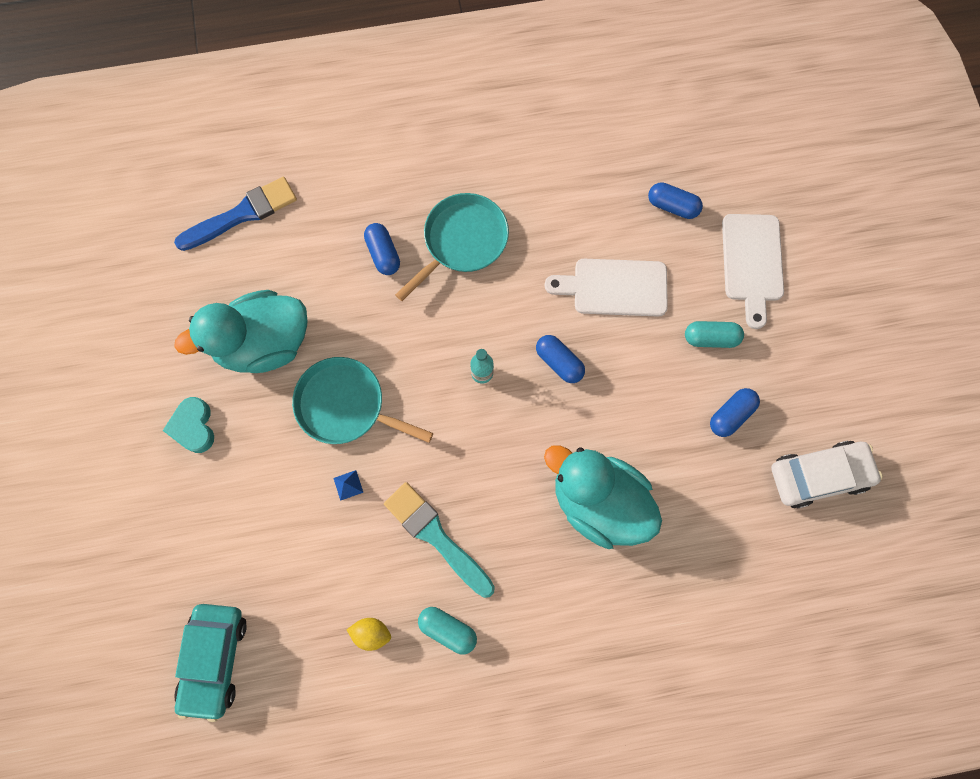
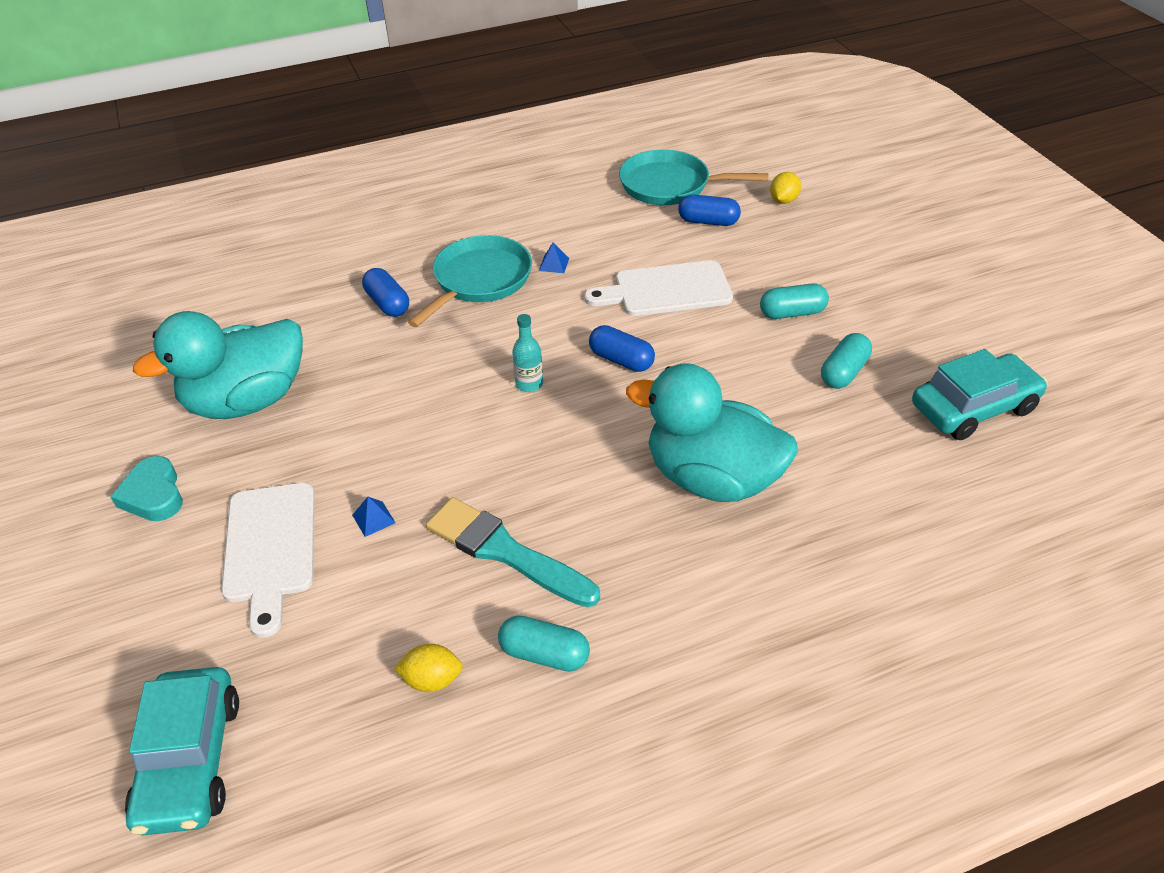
camera: 10 degrees left, 30 degrees down
(242, 214) = (212, 297): blue brush -> none
(346, 405) = (360, 441): turquoise pan -> turquoise pan (670, 185)
(527, 234) = (554, 264): none -> blue pyramid
(730, 415) = (844, 372): blue capsule -> turquoise capsule
(746, 191) = (783, 200): none -> yellow lemon
(752, 263) = (812, 249): white cutting board -> white cutting board (270, 548)
(818, 475) = (973, 408): white car -> turquoise car

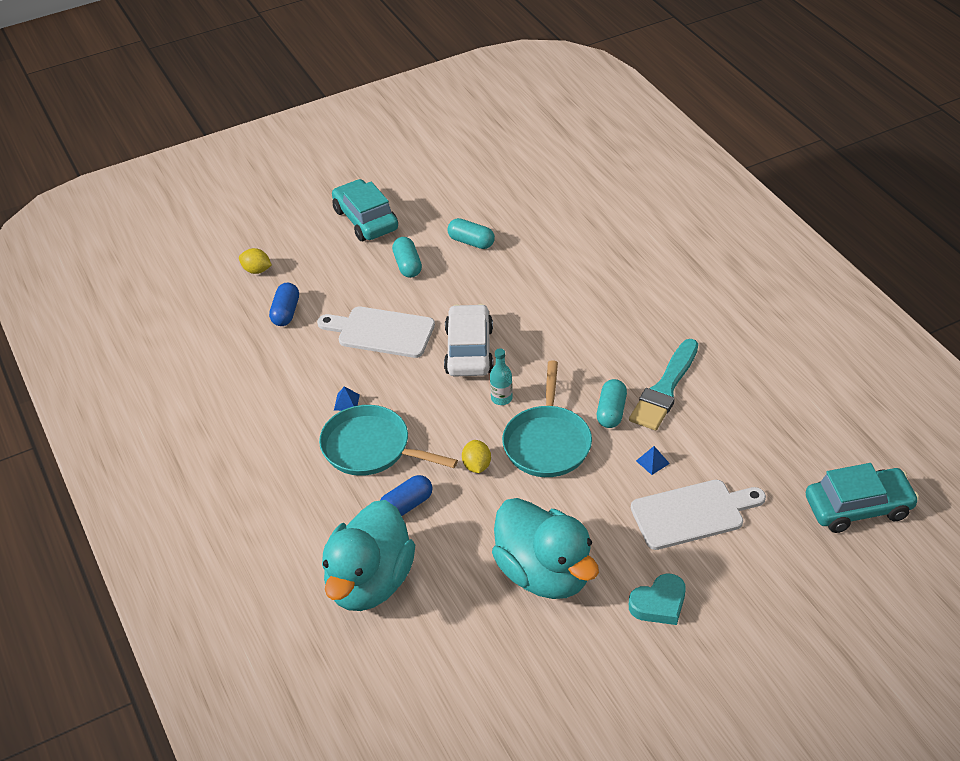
camera: 95 degrees left, 0 degrees up
(432, 680) = (768, 408): yellow lemon -> yellow lemon (476, 466)
(544, 654) = (736, 361): turquoise capsule -> turquoise capsule (611, 412)
(621, 360) = (469, 350): blue capsule -> white car
(666, 290) = (381, 332): white cutting board -> white cutting board turned 120 degrees clockwise
(670, 185) = (226, 338): turquoise pan -> turquoise pan (547, 442)
(712, 478) = (581, 299): turquoise duck -> turquoise duck (369, 582)
(973, 408) = (499, 190): turquoise car -> turquoise car (365, 220)

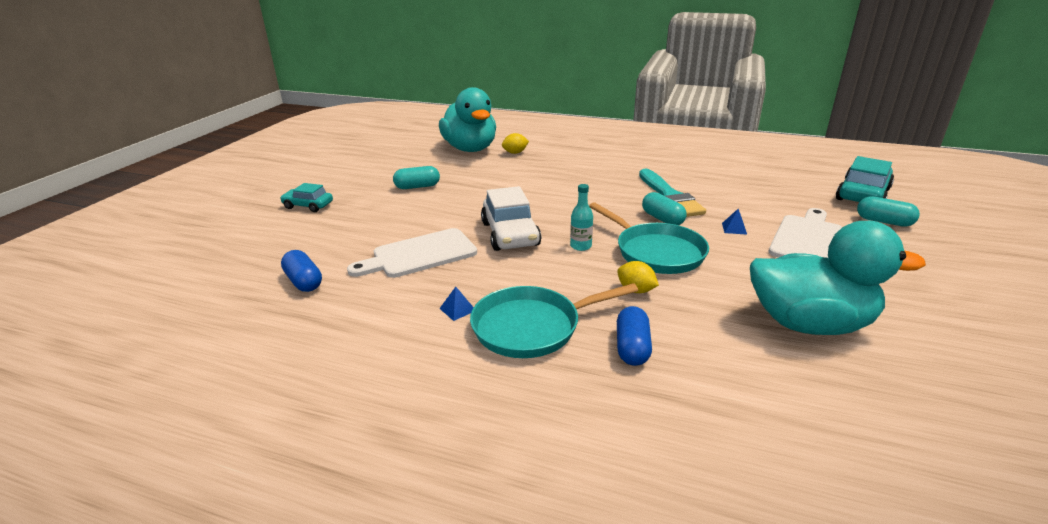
camera: 45 degrees left, 15 degrees down
(256, 270) = (232, 269): yellow lemon -> yellow lemon (515, 153)
(365, 220) = (308, 206): turquoise car -> turquoise car, size x0.60
(369, 582) = (711, 429): turquoise duck -> turquoise duck (470, 149)
(407, 265) = (384, 214): turquoise capsule -> turquoise capsule (884, 222)
(469, 350) = (510, 234): white car -> white car turned 150 degrees counterclockwise
(659, 603) = (899, 293): turquoise heart -> none

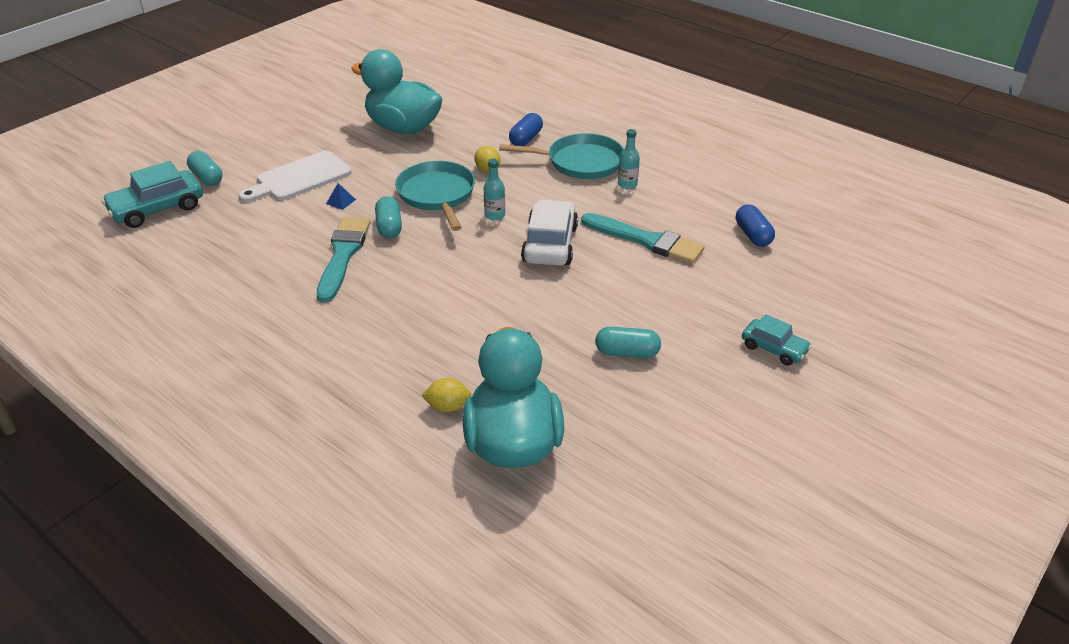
camera: 160 degrees left, 10 degrees up
(419, 254) = (646, 240): white cutting board -> turquoise brush
(457, 309) = (627, 184): blue pyramid -> turquoise bottle

